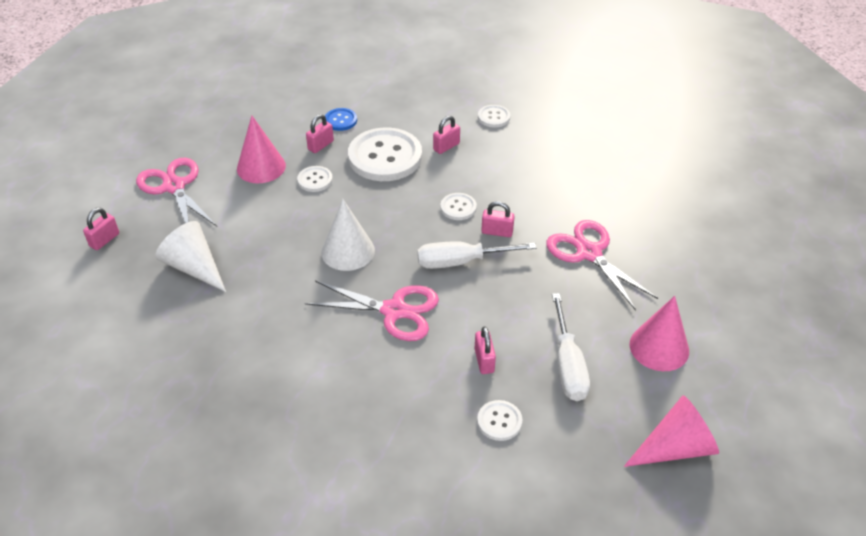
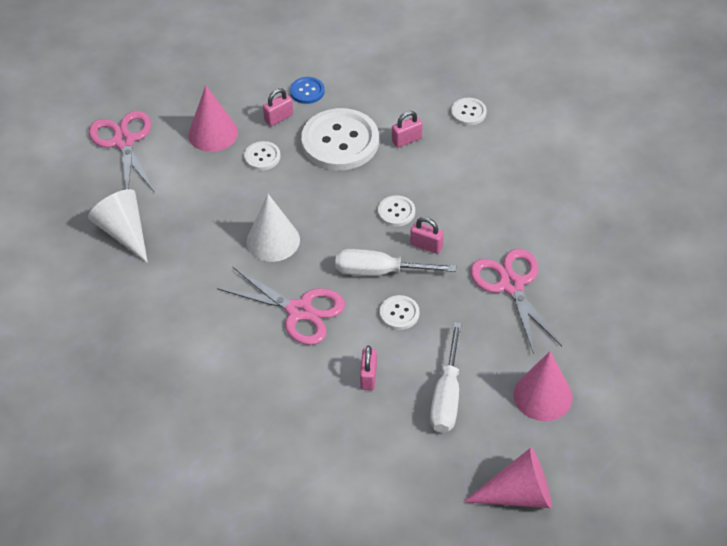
camera: 15 degrees right, 5 degrees up
(104, 240) = (47, 189): pink padlock -> none
(499, 421) = (363, 437): white button -> white button (399, 313)

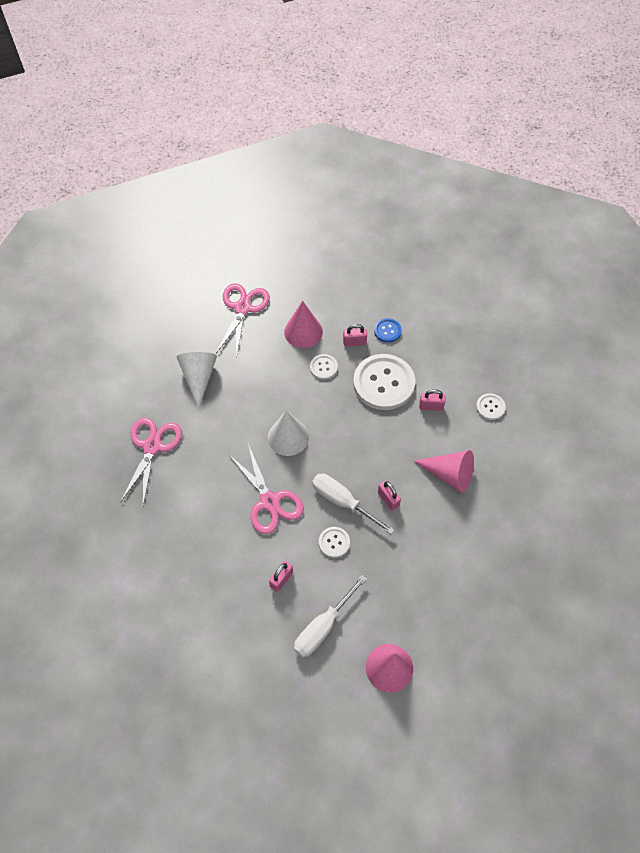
camera: 30 degrees right, 10 degrees up
(396, 212) = (385, 460): white button -> none
(511, 285) = (426, 565): pink scissors -> pink scissors (152, 446)
(518, 494) = (319, 734): pink cone -> pink cone (449, 474)

